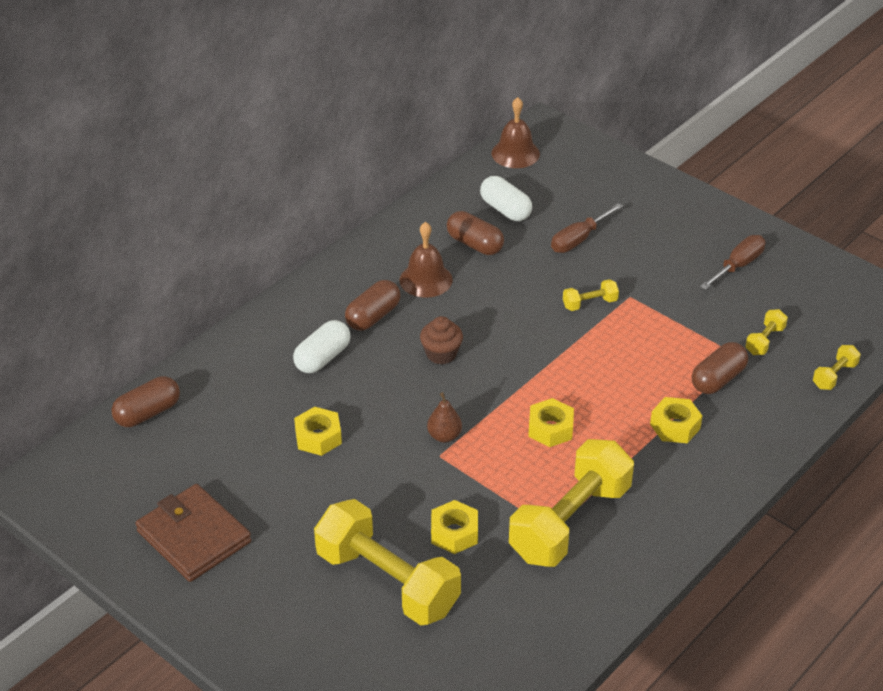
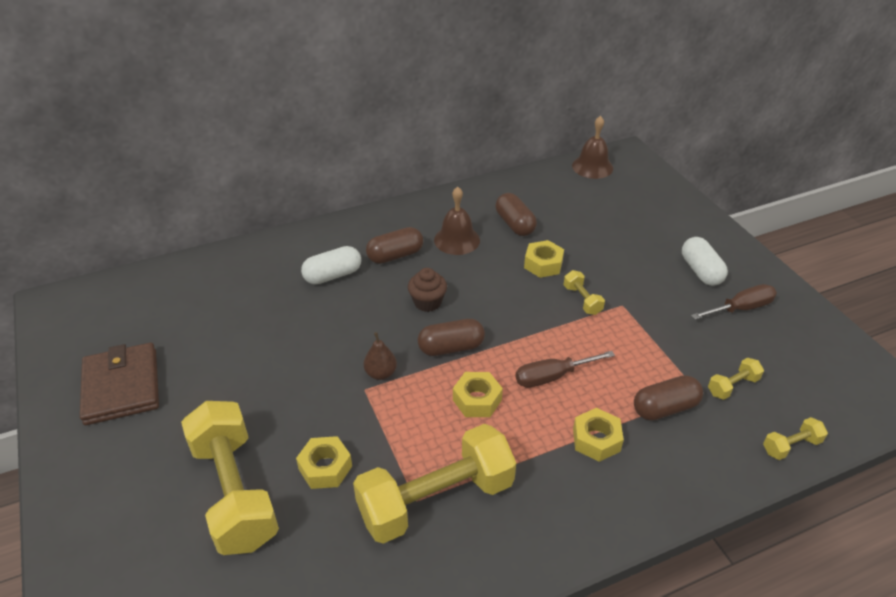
camera: 25 degrees right, 0 degrees up
(148, 413) = (175, 275): brown capsule -> brown capsule (451, 347)
(318, 437) = (280, 338): yellow nut -> yellow nut (543, 264)
(505, 209) = (557, 205): white capsule -> white capsule (700, 271)
(578, 239) = (605, 245): brown screwdriver -> brown screwdriver (552, 376)
(590, 303) = (582, 300): yellow dumbbell -> yellow dumbbell turned 60 degrees clockwise

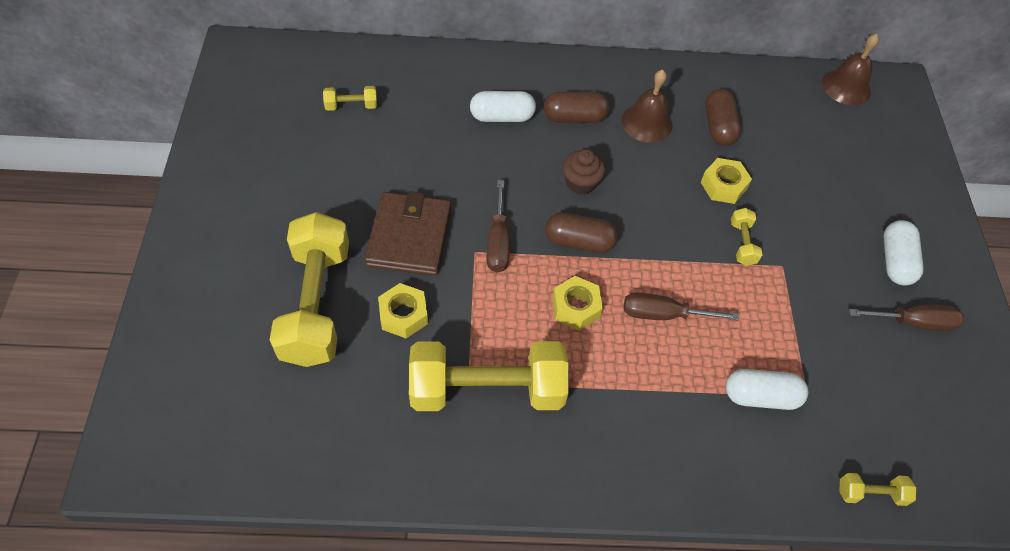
camera: 20 degrees right, 15 degrees up
(121, 387) = (263, 160): brown wallet -> brown wallet (409, 237)
(381, 373) = (498, 241): brown pear -> brown screwdriver
(596, 440) = (670, 398): yellow nut -> none
(665, 408) = (760, 396): brown capsule -> white capsule
(732, 386) = (848, 404): yellow dumbbell -> yellow dumbbell (351, 106)

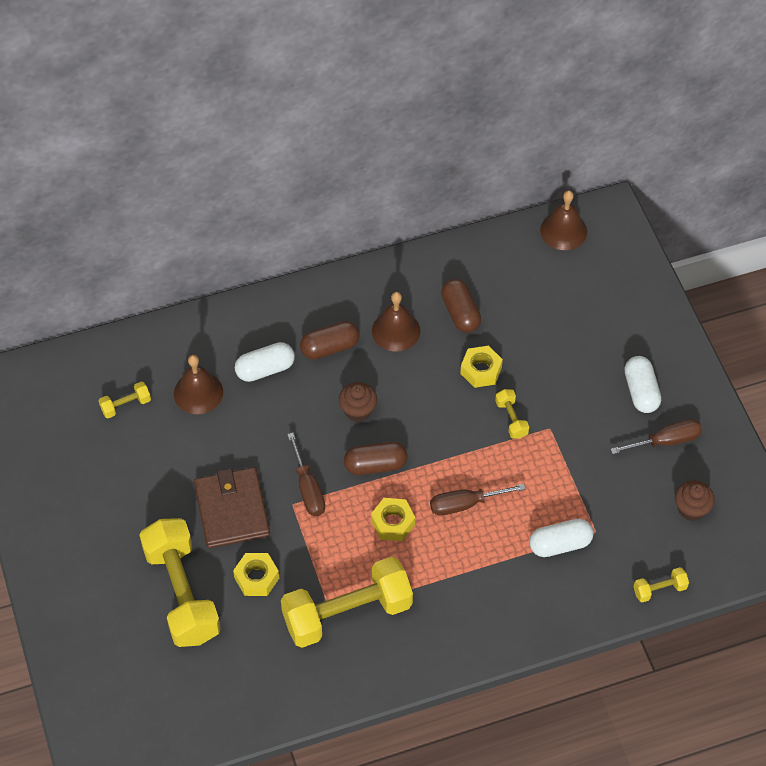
camera: 15 degrees left, 0 degrees up
(427, 117) = (198, 393): none -> brown bell
(930, 409) = (691, 509): none -> brown cupcake

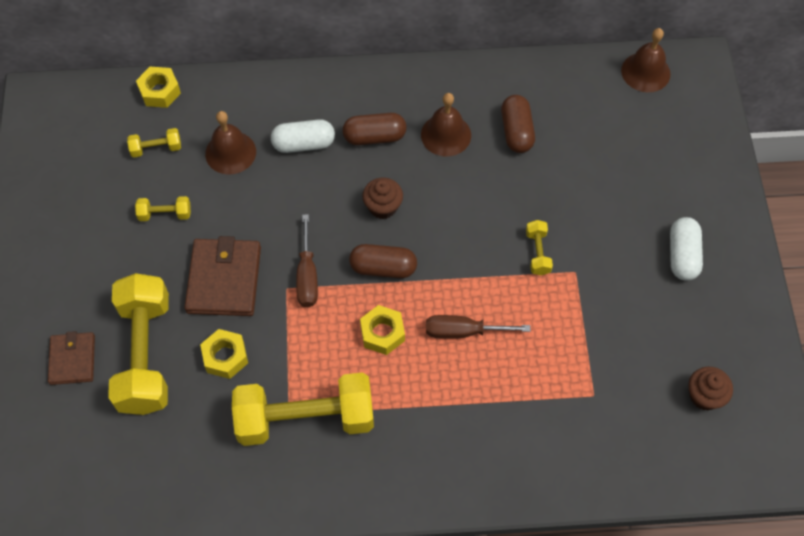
camera: 15 degrees right, 5 degrees up
(115, 614) = (72, 360): none -> brown wallet
(481, 370) = (520, 195): yellow nut -> yellow nut (160, 91)
(560, 544) = (551, 400): white capsule -> none
(659, 589) = (646, 478): yellow dumbbell -> yellow dumbbell (165, 214)
(666, 441) = (696, 315): brown screwdriver -> none

